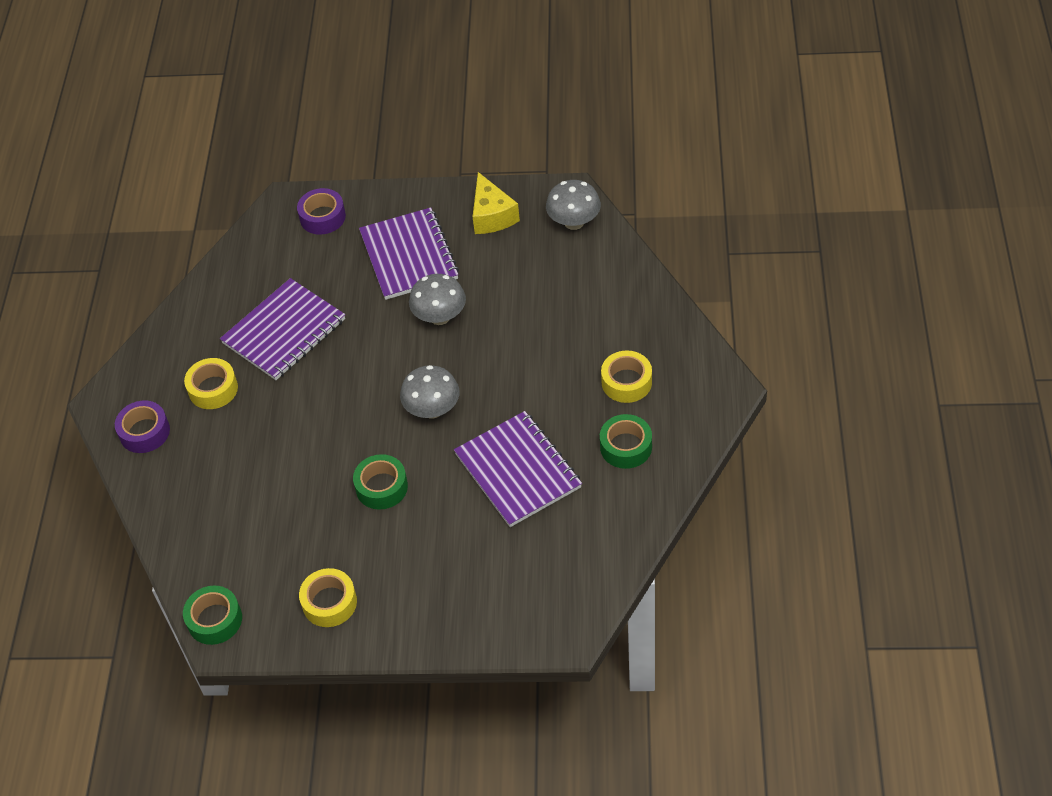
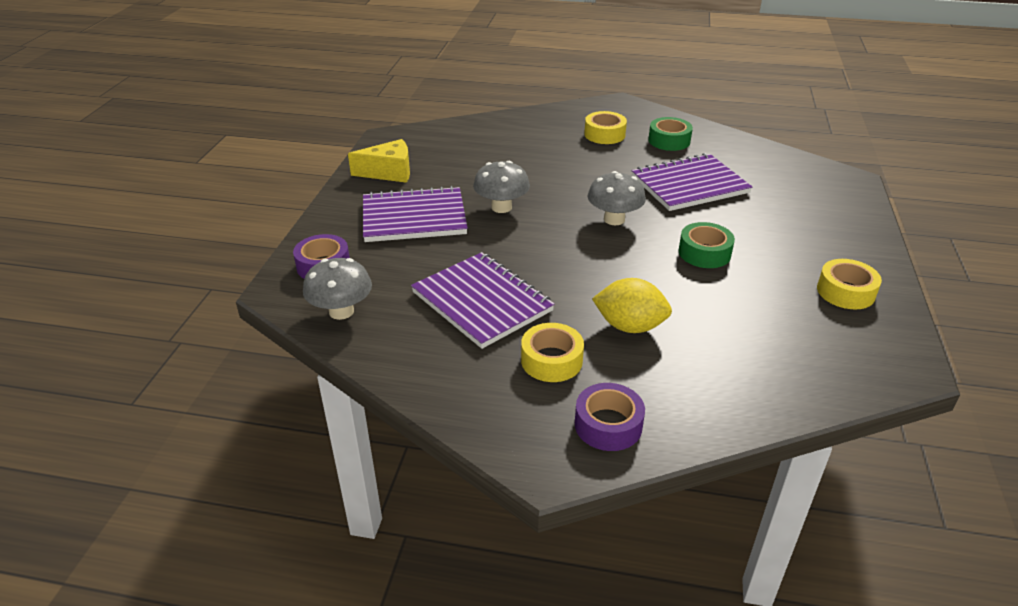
camera: 85 degrees left, 15 degrees down
(215, 620) = (885, 372): green tape -> none
(260, 436) = (629, 326): none -> yellow lemon
(574, 222) = (422, 138): grey mushroom -> grey mushroom (341, 311)

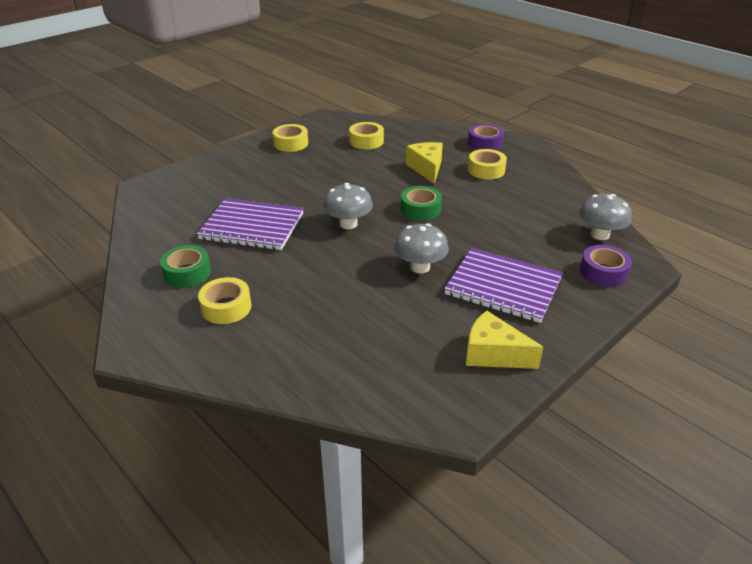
camera: 145 degrees left, 0 degrees up
(482, 302) = (499, 208): purple notebook -> none
(629, 326) = (426, 168): yellow lemon -> yellow cheese
(704, 253) = (327, 184): green tape -> green tape (420, 209)
(771, 342) = (366, 141): none -> yellow tape

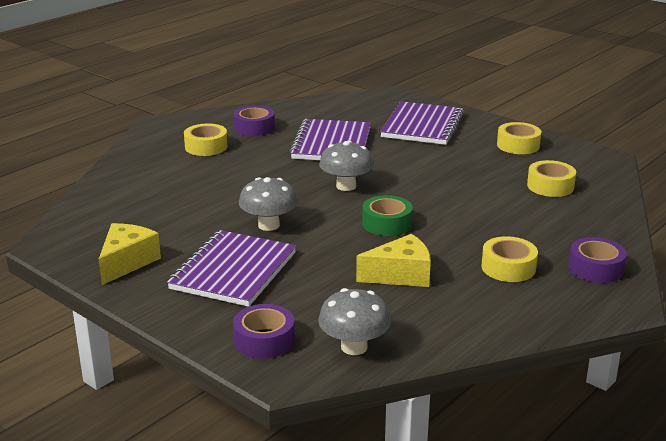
camera: 85 degrees right, 10 degrees down
(187, 273) = (254, 128): green tape -> purple tape
(232, 178) = (422, 126): none -> purple notebook
(426, 168) = (492, 226): yellow cheese -> yellow cheese (400, 275)

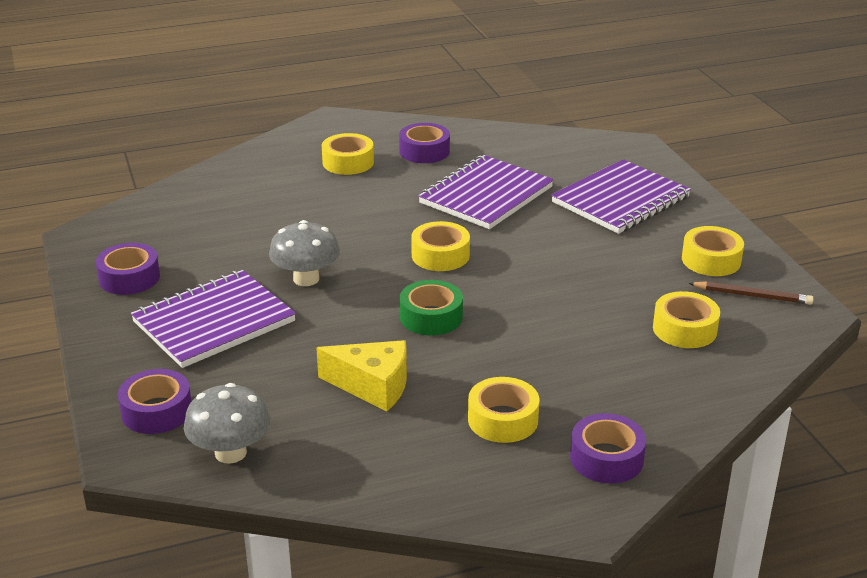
camera: 30 degrees right, 5 degrees up
(127, 262) = (129, 278): yellow cheese -> purple tape
(346, 186) = (440, 255): grey mushroom -> yellow tape
(565, 158) = (752, 296): none -> brown pencil

